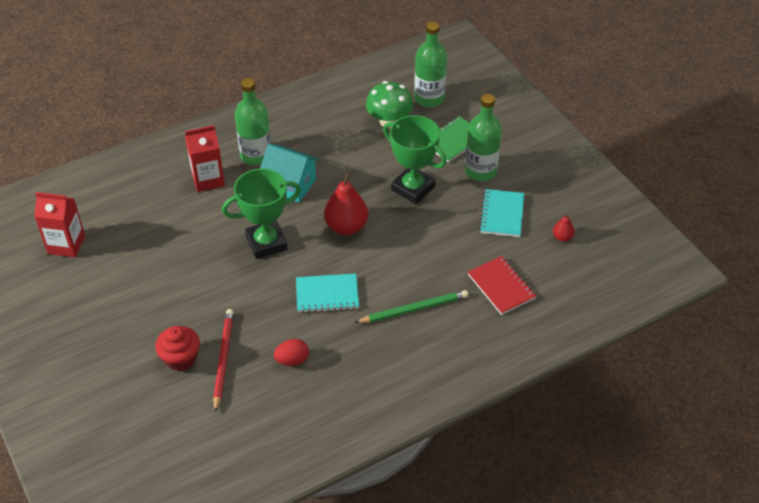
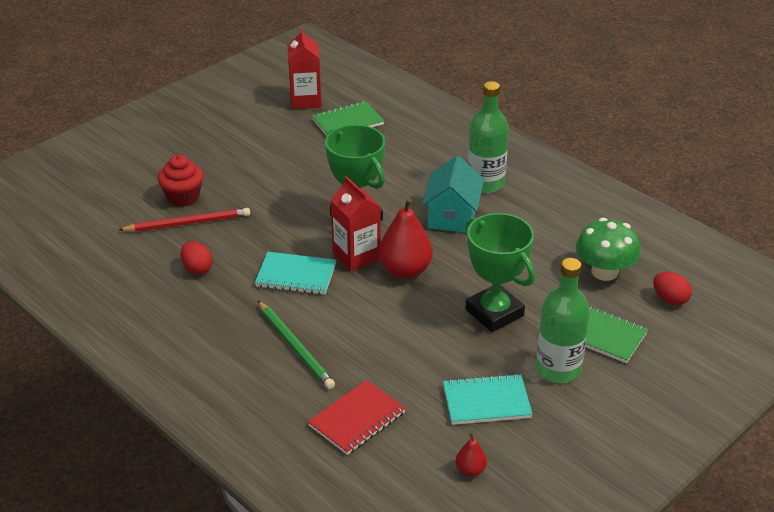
camera: 75 degrees right, 10 degrees down
(120, 222) = (347, 122): none -> green notebook
(208, 179) = (432, 160): red carton -> red carton (356, 256)
(327, 295) = (296, 275): turquoise notebook -> turquoise notebook turned 60 degrees counterclockwise
(413, 188) = (494, 313): green trophy -> green trophy turned 60 degrees counterclockwise
(429, 98) = (670, 299): green bottle -> red egg

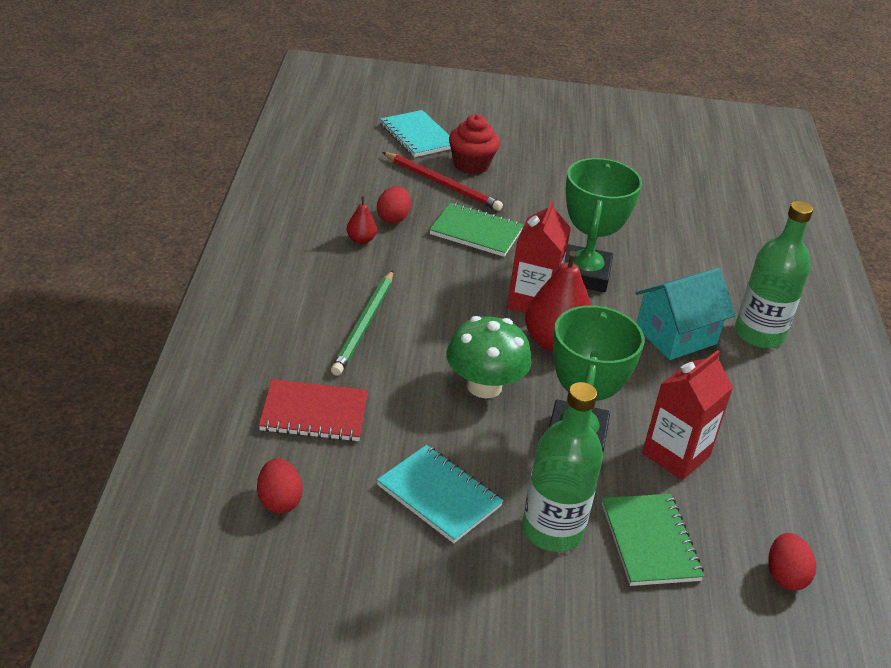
camera: 45 degrees right, 0 degrees up
(296, 275) = (457, 278): turquoise notebook -> turquoise notebook (417, 136)
(305, 100) = (698, 163): red carton -> red carton (676, 455)
(347, 122) = (708, 202): green notebook -> green notebook (476, 232)
(421, 480) = (279, 501): none -> red egg
(470, 470) = (329, 532): red pear -> red pear (361, 240)
(604, 272) = (753, 495): green mushroom -> green mushroom (484, 386)

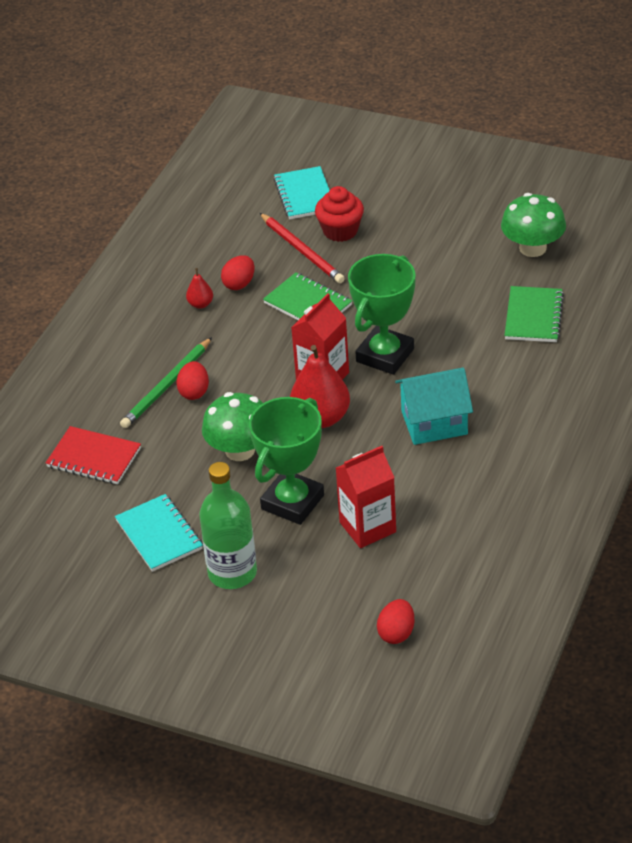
camera: 25 degrees right, 5 degrees up
(279, 501) = (40, 523): red egg -> red egg (194, 392)
(650, 542) = (304, 592): green notebook -> green notebook (534, 316)
(664, 170) = (532, 248): none -> green mushroom
(759, 334) = (514, 429): green bottle -> none

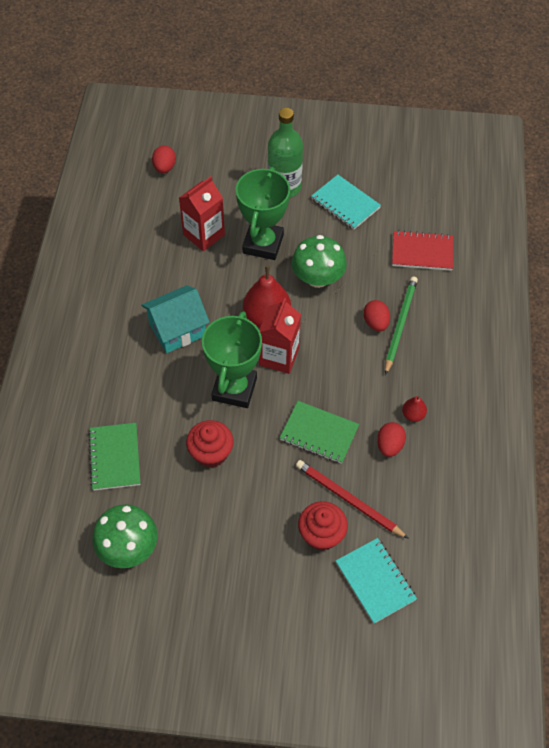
camera: 160 degrees right, 15 degrees up
(429, 305) = (211, 453): none -> red cupcake

